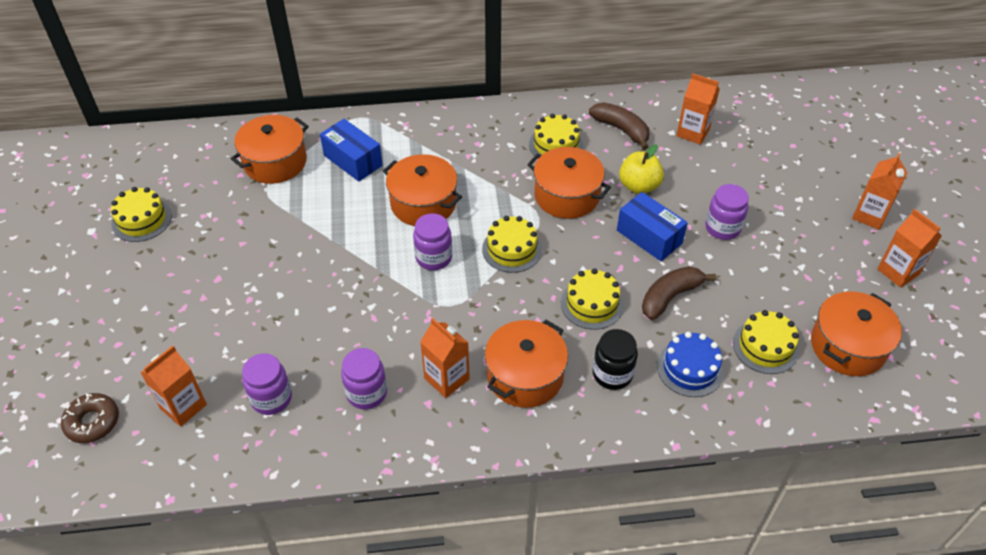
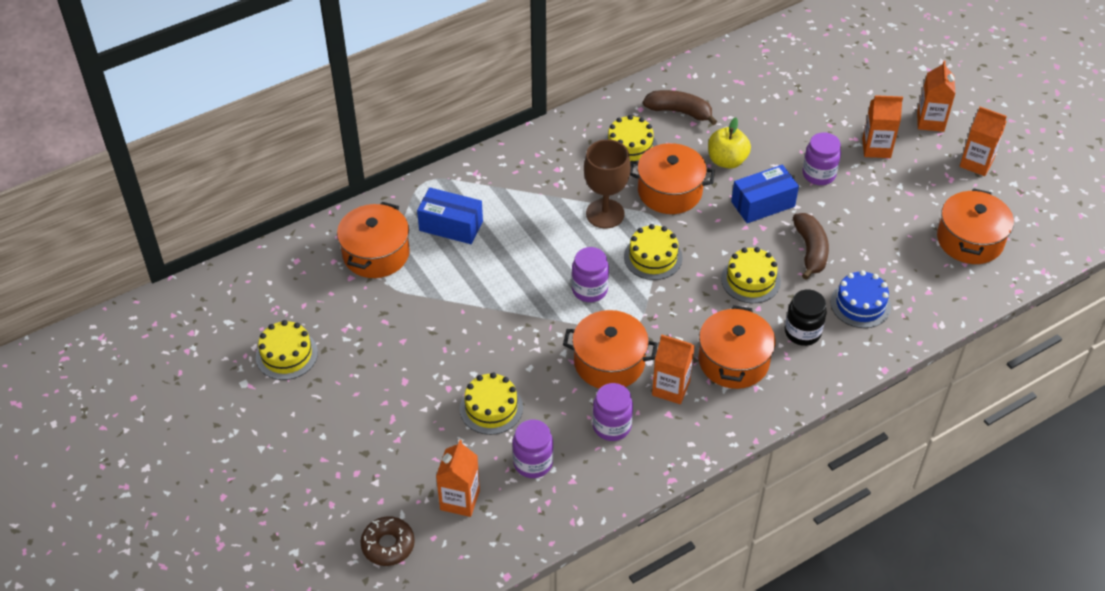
camera: 25 degrees left, 0 degrees up
(423, 203) = (546, 244): orange pot -> orange pot (609, 362)
(494, 195) = (605, 214): none -> brown goblet
(649, 237) = (763, 204): blue box -> blue box turned 45 degrees counterclockwise
(670, 297) = (810, 250): brown banana -> brown banana turned 150 degrees clockwise
(693, 132) = (744, 94): orange carton -> orange carton (876, 148)
(765, 346) = (908, 264): yellow cake -> yellow cake (491, 408)

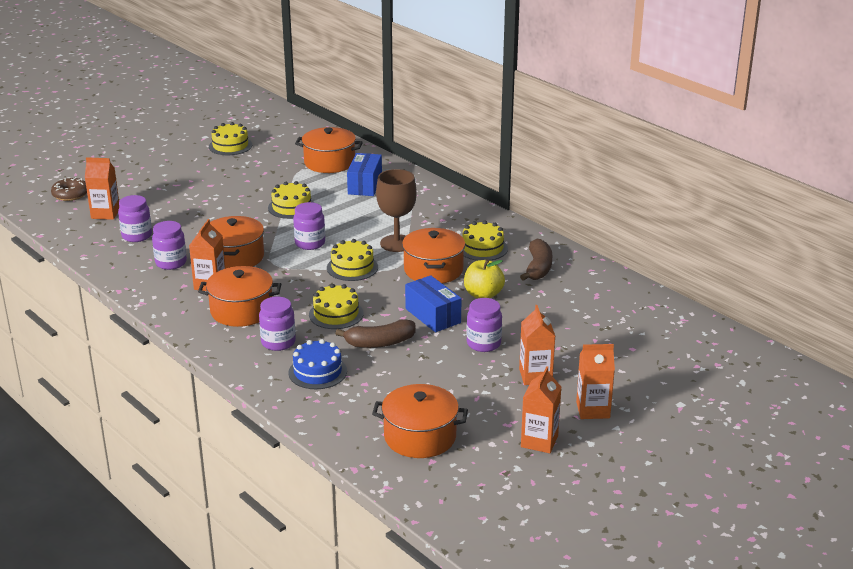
camera: 80 degrees right, 20 degrees down
(491, 408) = (187, 216): yellow cake -> yellow cake (291, 207)
(802, 332) = (278, 342): black jar -> purple jar

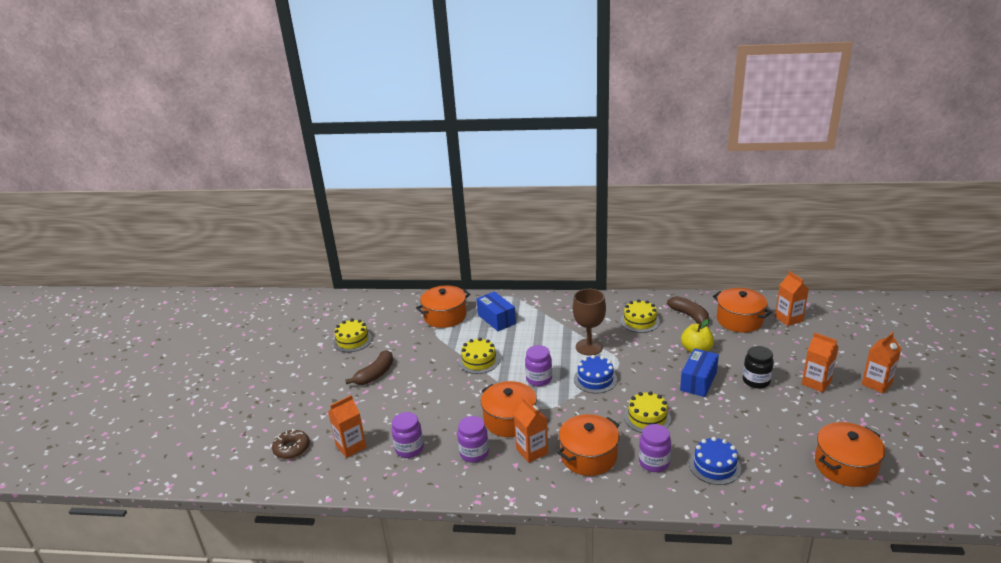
camera: 40 degrees left, 0 degrees up
(352, 267) = (595, 379): yellow cake -> blue cake
(380, 343) = (707, 419): brown banana -> brown banana (375, 374)
(433, 270) = (641, 351): orange pot -> orange pot (739, 320)
(433, 316) = (698, 381): blue box -> blue box turned 75 degrees counterclockwise
(483, 344) = (756, 381): purple jar -> black jar
(539, 441) = (895, 422): orange carton -> orange carton (788, 319)

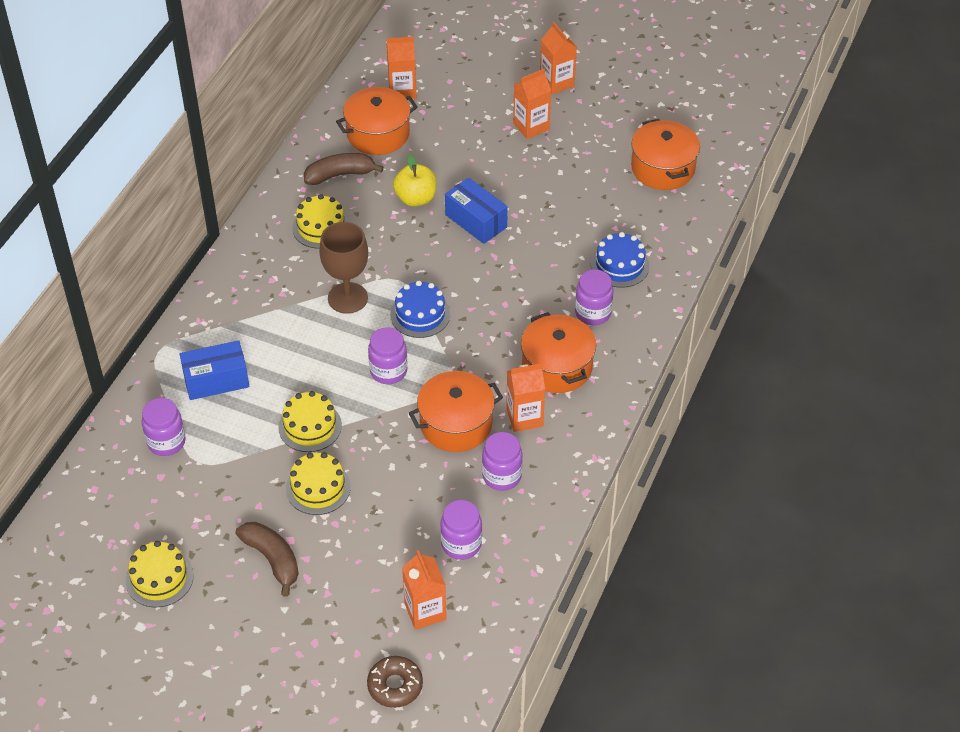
camera: 75 degrees left, 20 degrees up
(445, 316) = (166, 442): orange pot -> purple jar
(647, 418) = (517, 291): yellow cake -> yellow cake (318, 488)
(756, 381) = (502, 172): black jar -> none

